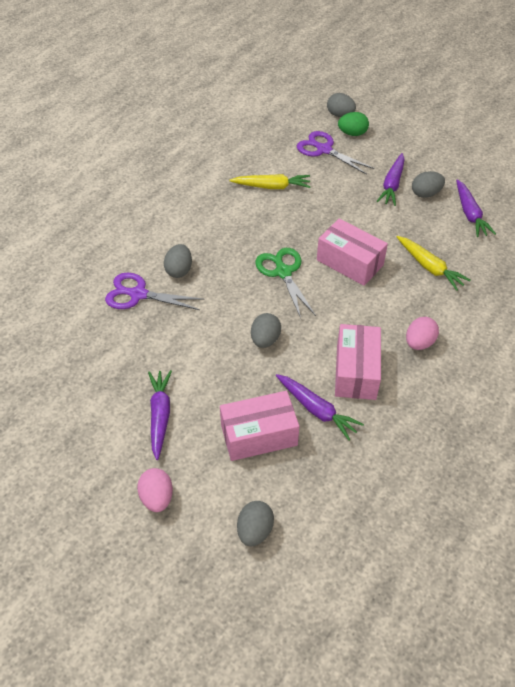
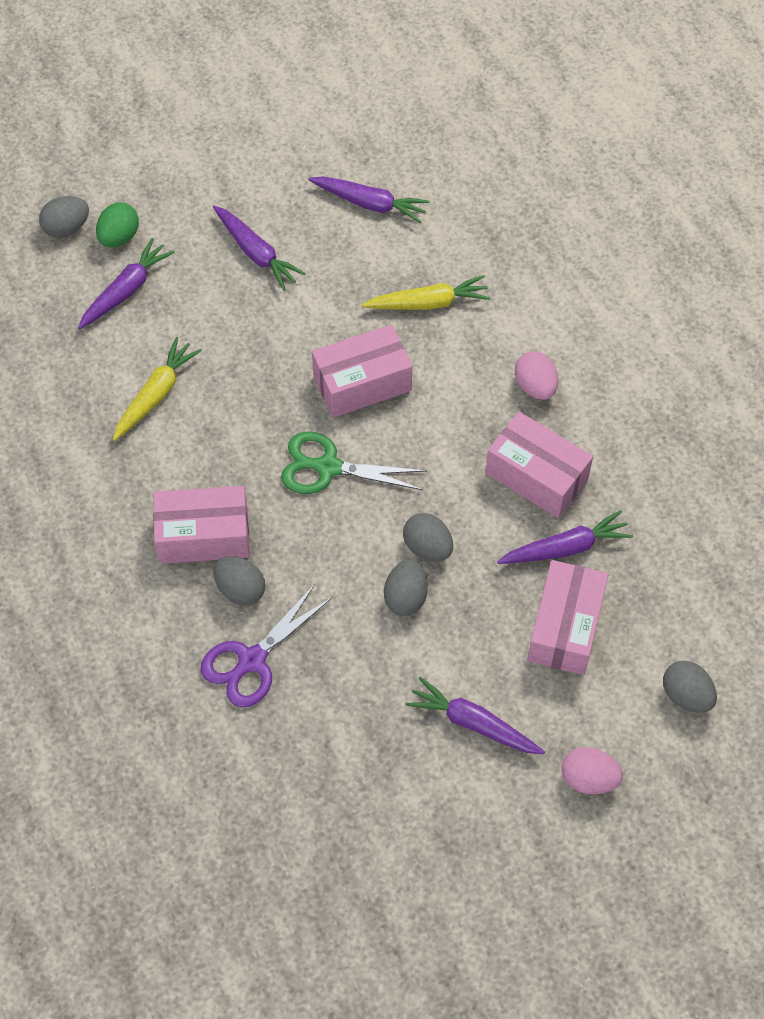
camera: 60 degrees left, 10 degrees up
(201, 241) = (204, 535): none -> pink box
(324, 149) = (126, 290): purple scissors -> purple carrot
(425, 194) = (300, 227): grey egg -> grey egg (406, 597)

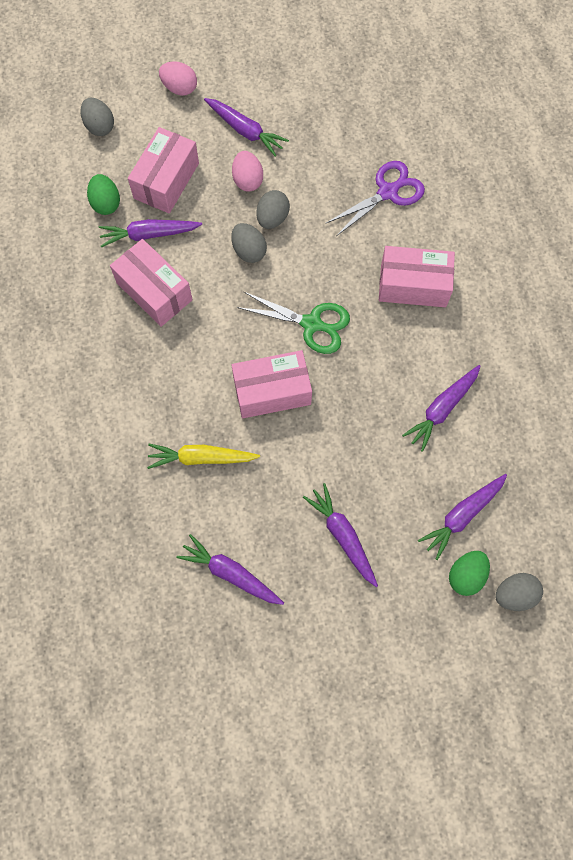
camera: 170 degrees left, 10 degrees up
(156, 394) = (442, 409): yellow carrot -> purple carrot
(240, 589) = (390, 242): grey egg -> none
(535, 386) = (133, 365): pink egg -> pink egg (247, 180)
(637, 581) = (106, 203): none -> green egg

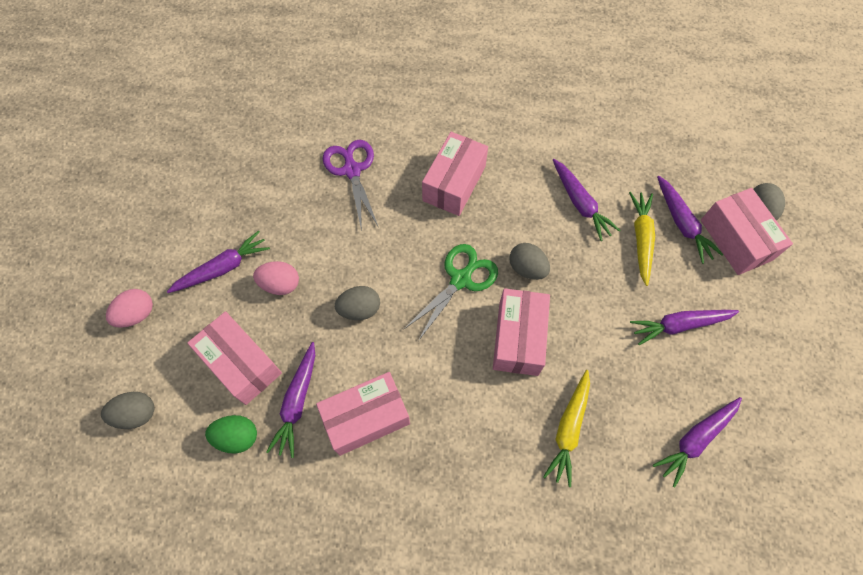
camera: 70 degrees left, 5 degrees down
(272, 218) = (333, 276): grey egg -> grey egg (527, 268)
(426, 478) = (641, 239): none -> yellow carrot
(466, 575) = (736, 240): green egg -> pink box

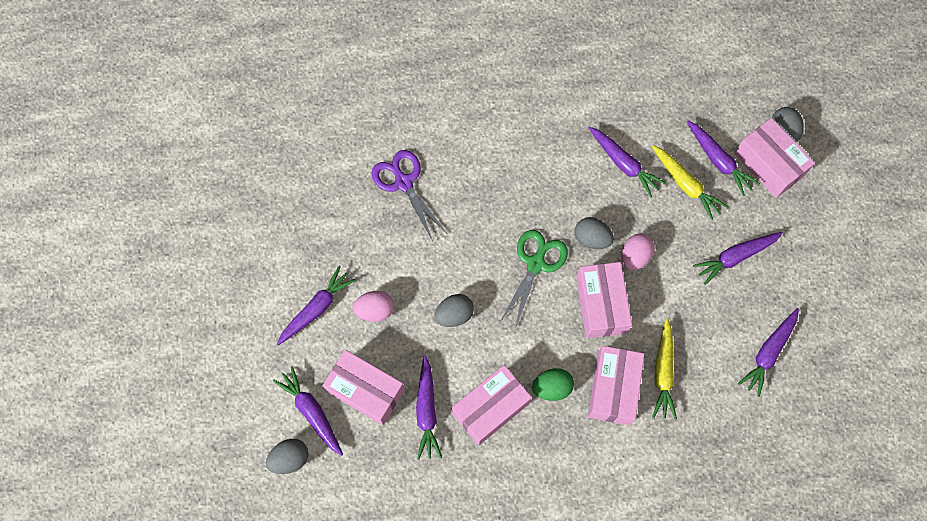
camera: 15 degrees left, 5 degrees up
(137, 314) = (254, 371): pink egg -> pink egg (634, 256)
(177, 370) = (311, 412): none -> purple carrot
(237, 437) = (385, 454): green egg -> green egg (552, 387)
(454, 183) = (503, 172): pink box -> pink box (613, 388)
(641, 239) = (685, 184): yellow carrot -> yellow carrot turned 150 degrees clockwise

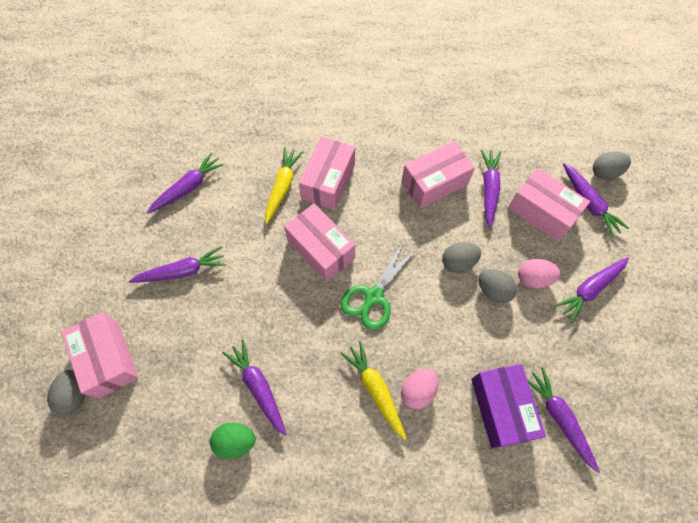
camera: 170 degrees left, 5 degrees down
(403, 182) = (501, 408): purple scissors -> purple box
(552, 387) = (380, 190): green egg -> green egg (235, 441)
(591, 238) = (313, 312): grey egg -> grey egg (493, 290)
(601, 305) = (321, 249): pink box -> pink box turned 45 degrees counterclockwise
(634, 256) = (277, 287): pink egg -> pink egg (417, 391)
(685, 184) = (202, 352): yellow carrot -> yellow carrot (375, 389)
(718, 161) = (158, 372): purple carrot -> purple carrot (559, 418)

